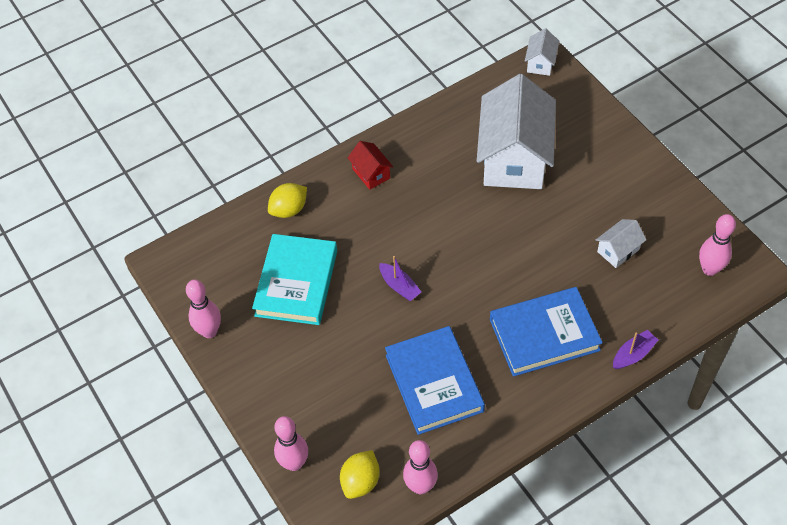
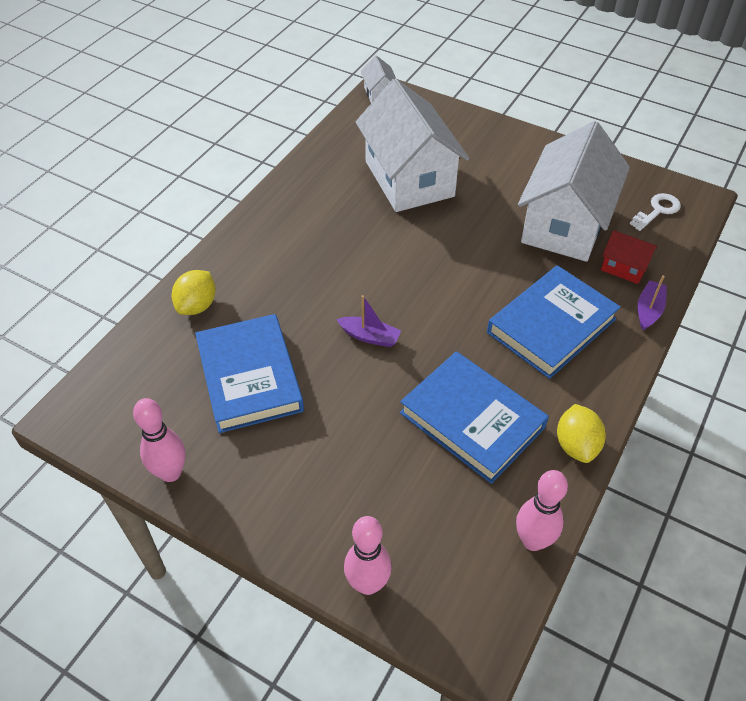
camera: 30 degrees left, 5 degrees down
(296, 283) = (249, 377): turquoise book -> blue book
(360, 481) = (461, 568): yellow lemon -> yellow lemon (576, 445)
(371, 173) = (270, 240): red house -> red house (624, 267)
(618, 250) = (565, 224): white house -> white house, size x2.33
(709, 269) = (657, 211): pink bowling pin -> white key

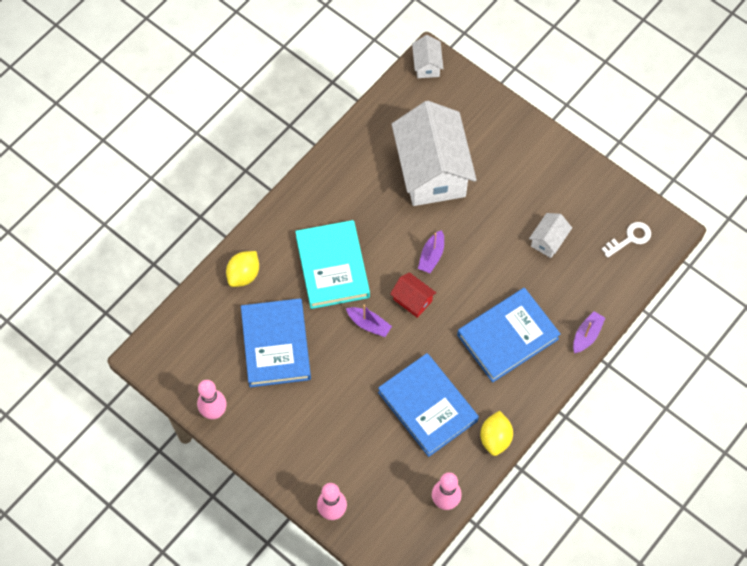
camera: 10 degrees right, 15 degrees up
(310, 283) = (332, 267): none -> turquoise book
(431, 256) = (431, 256): none -> purple boat
(565, 224) = (548, 240): white house -> white house, size x0.43
(624, 267) = (582, 292): red house -> red house (412, 300)

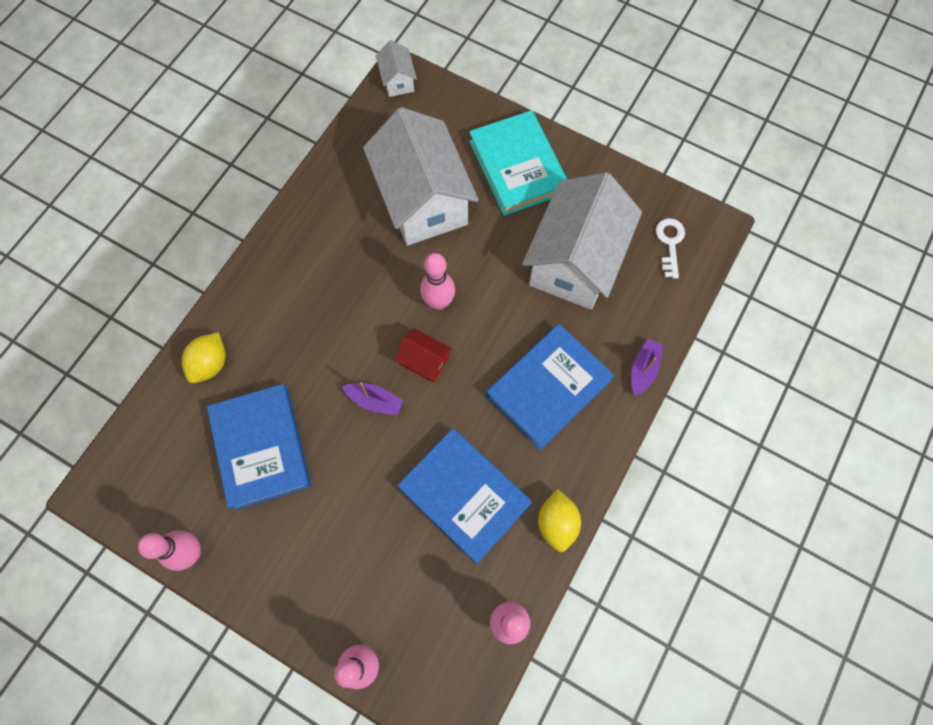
camera: 10 degrees left, 5 degrees up
(332, 267) = (319, 336): turquoise book -> turquoise book (517, 167)
(431, 256) = (438, 302): purple boat -> pink bowling pin
(548, 240) = (575, 261): white house -> white house, size x2.33
(630, 238) = (670, 243): white key -> white key turned 45 degrees counterclockwise

